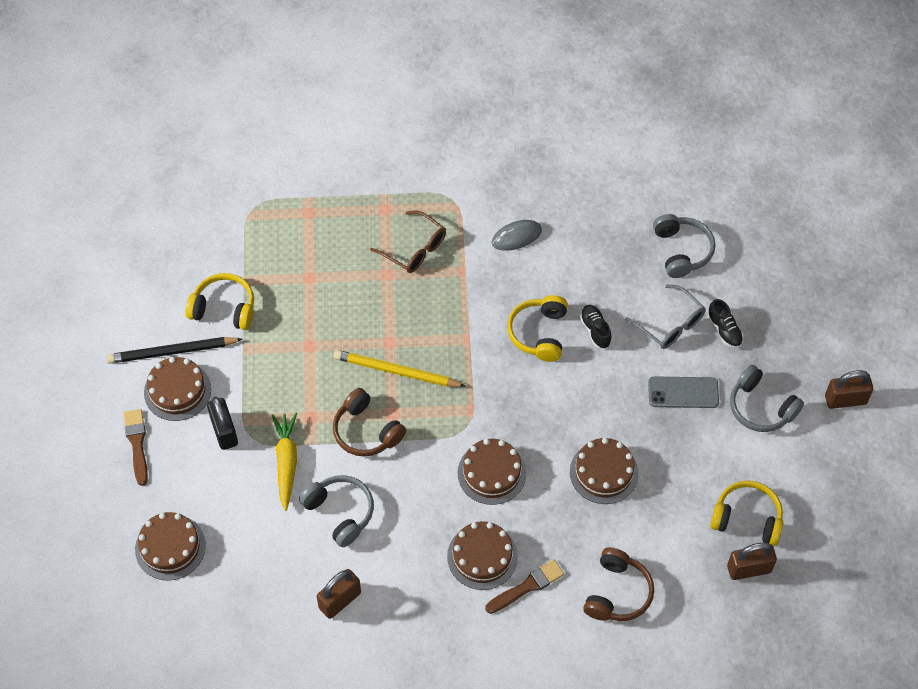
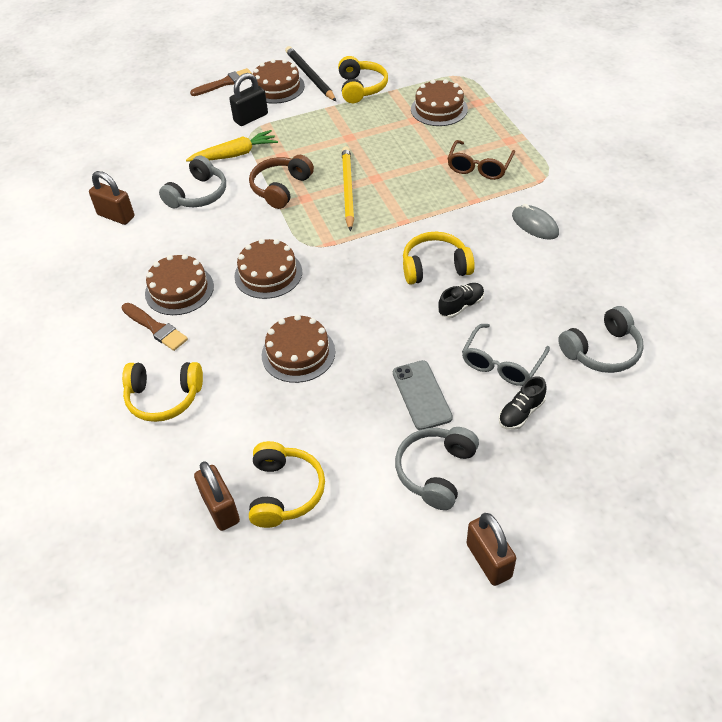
camera: 75 degrees right, 10 degrees down
(170, 547) = (142, 121): brown cake -> brown cake (439, 109)
(617, 593) = (164, 397): brown headphones -> yellow headphones

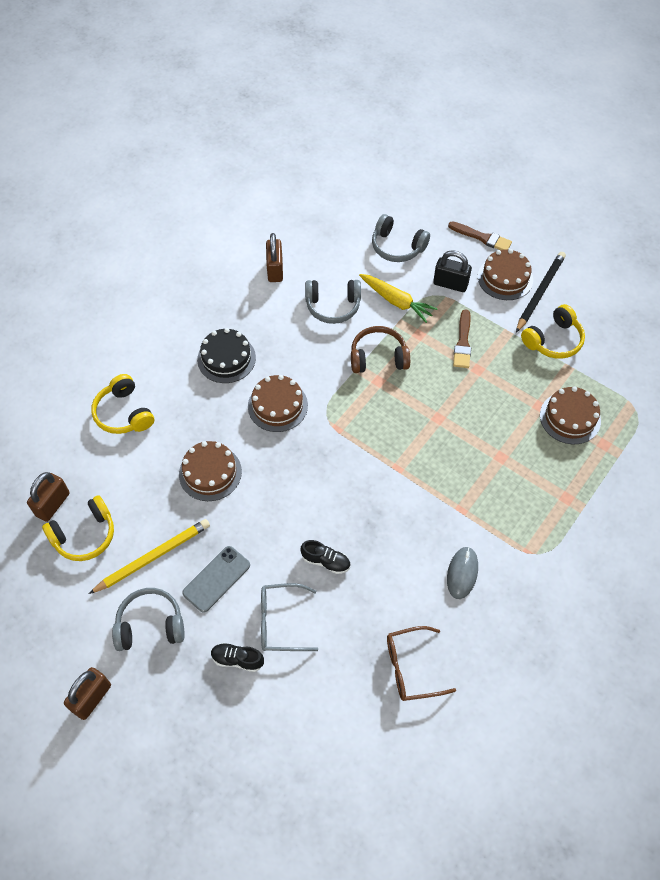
camera: 55 degrees right, 10 degrees up
(155, 328) = (182, 368): brown brush -> brown brush (463, 342)
(179, 290) = (226, 358): brown cake -> black cake
(347, 189) = (409, 405): yellow pencil -> yellow pencil (153, 557)
(435, 267) = (358, 520): yellow headphones -> none
(479, 167) = (509, 491): brown glasses -> brown glasses (411, 667)
(602, 351) = (339, 694): grey headphones -> grey headphones (397, 247)

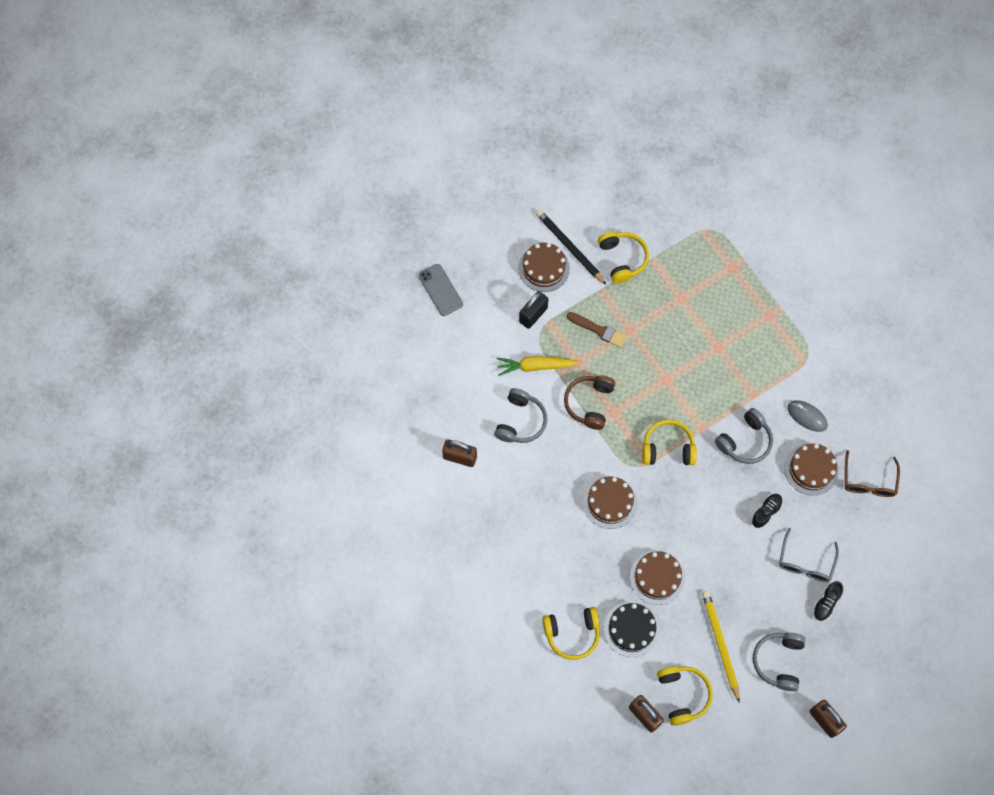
camera: 70 degrees left, 10 degrees up
(216, 579) = (755, 600): grey phone -> grey phone (440, 290)
(226, 358) = (545, 530): black cake -> black cake (631, 629)
(360, 442) = (668, 448): none -> yellow headphones
(396, 301) = (535, 366): yellow carrot -> yellow carrot turned 150 degrees counterclockwise
(397, 247) = (474, 342): grey headphones -> grey headphones (745, 441)
(482, 237) = (491, 267): brown brush -> none
(570, 418) = (700, 280): brown cake -> brown cake (811, 469)

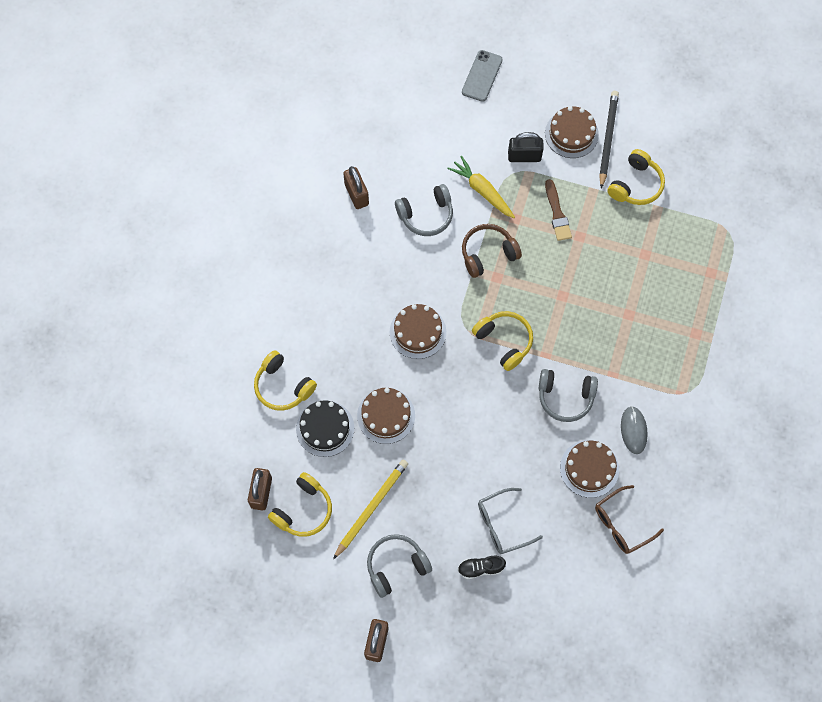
camera: 50 degrees right, 0 degrees up
(766, 512) = (518, 460): black shoe -> none

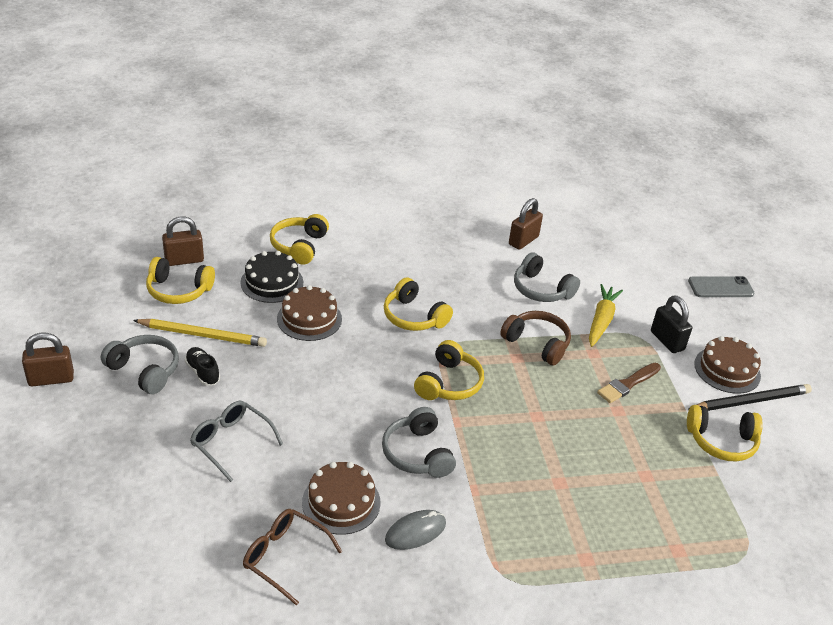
camera: 60 degrees right, 30 degrees down
(417, 332) = (414, 316): brown cake -> yellow headphones
(480, 568) = (169, 438): black shoe -> black shoe (202, 372)

